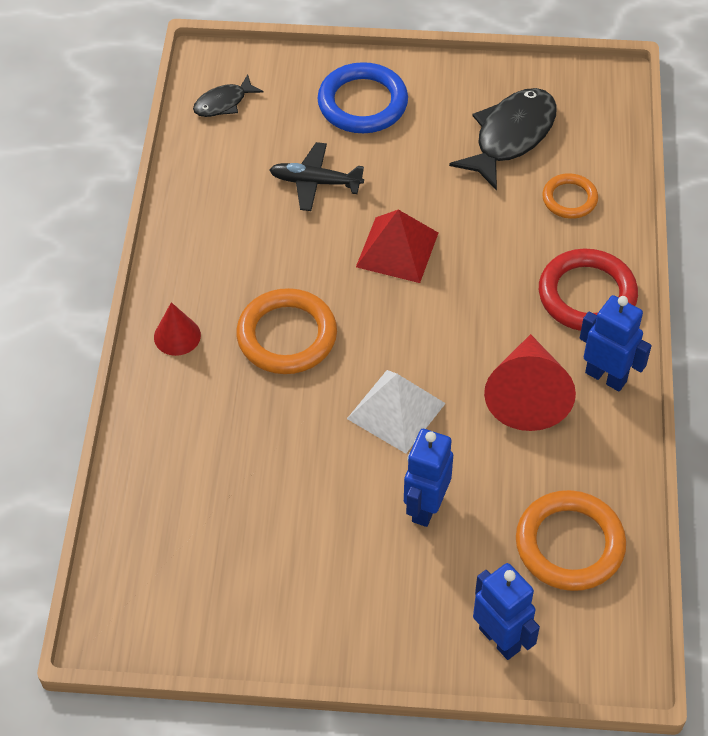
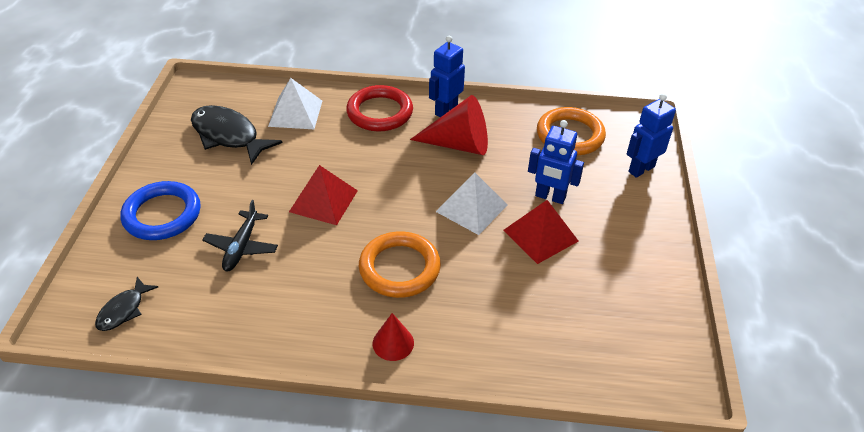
camera: 90 degrees left, 10 degrees down
(223, 103) = (124, 310): black fish -> black fish turned 60 degrees clockwise
(349, 491) = (540, 235): none -> red pyramid
(569, 199) = (295, 113): orange ring -> white pyramid

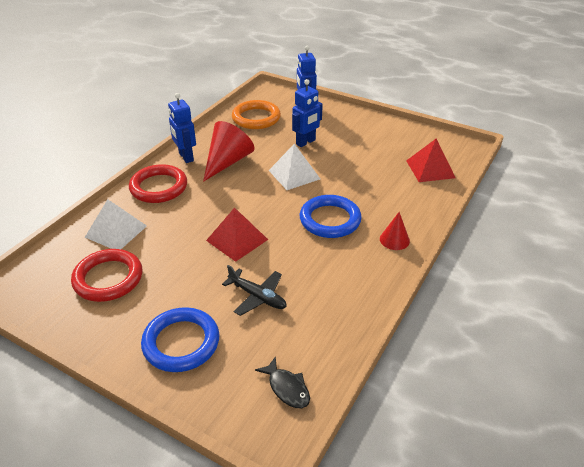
camera: 65 degrees left, 5 degrees down
(228, 136) = (108, 278): black fish -> red ring
(399, 268) = (330, 220): orange ring -> blue ring
(540, 235) = (336, 156): red pyramid -> red pyramid (430, 169)

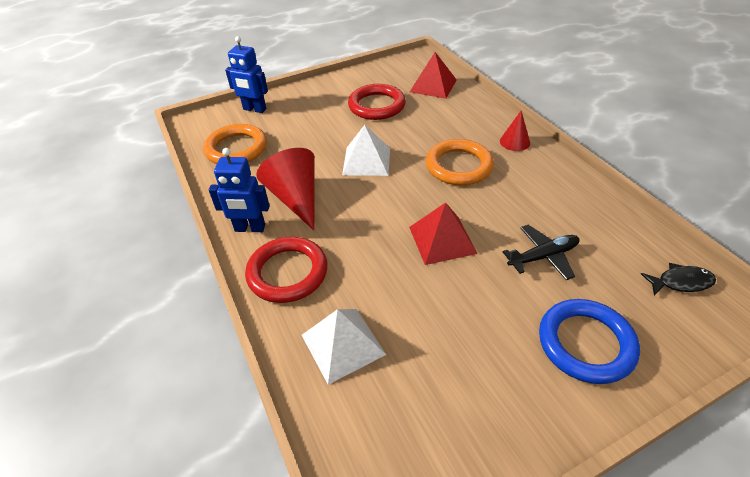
camera: 55 degrees left, 5 degrees up
(108, 278) = (434, 381): red ring -> red ring (377, 106)
(306, 142) = (320, 133): blue robot -> none
(330, 220) = (459, 166): blue ring -> orange ring

